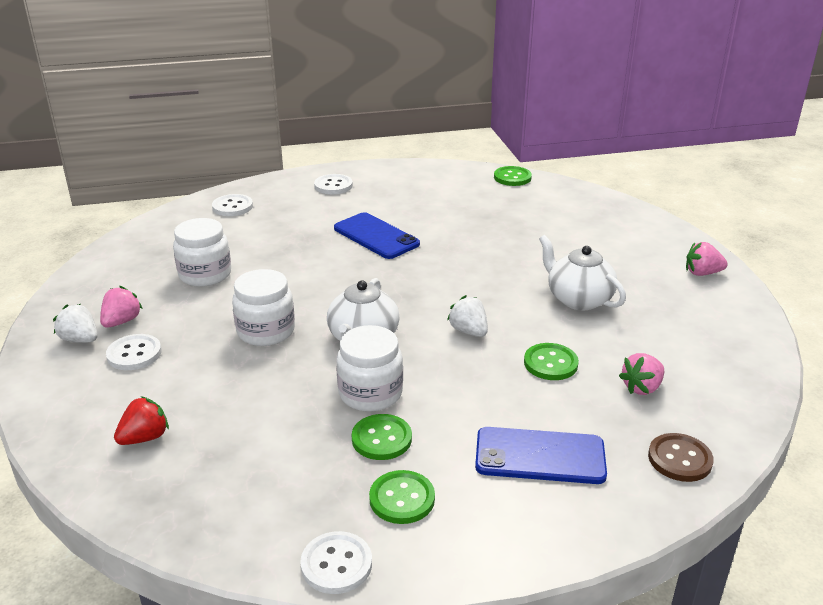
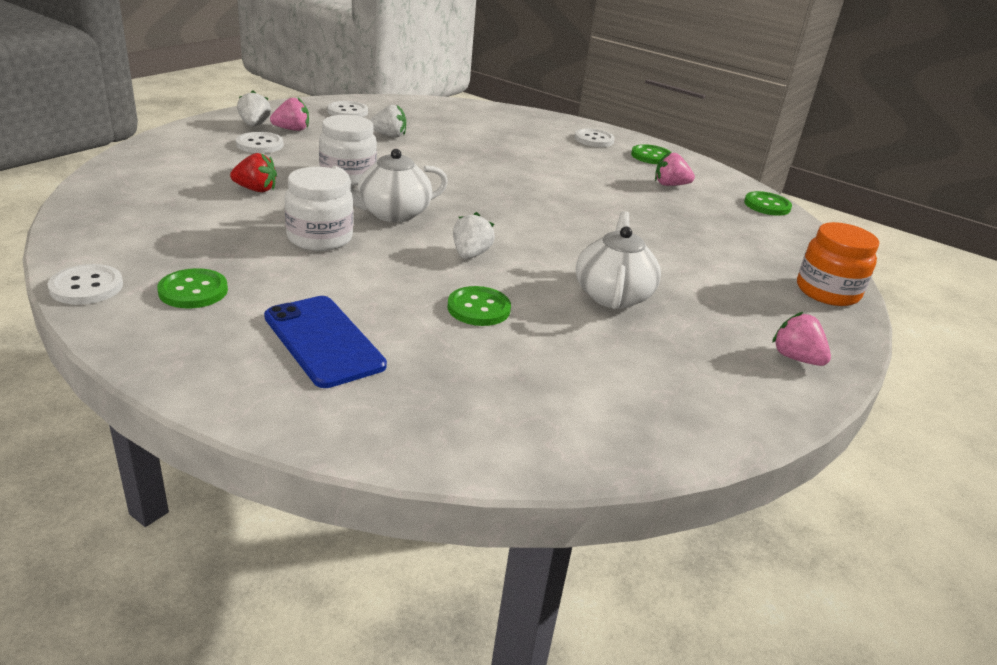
camera: 45 degrees right, 0 degrees up
(145, 438) = (168, 177): red strawberry -> red strawberry (256, 189)
(205, 275) = (389, 136): white jar -> white strawberry
(232, 207) = (494, 117): white button -> white button (347, 111)
(376, 236) = (549, 176): blue phone -> none
(381, 439) = (264, 260): green button -> green button (651, 156)
(639, 220) = (827, 292): none -> orange jar
(642, 388) = (510, 371): pink strawberry -> pink strawberry (670, 185)
(679, 459) = (412, 427): brown button -> none

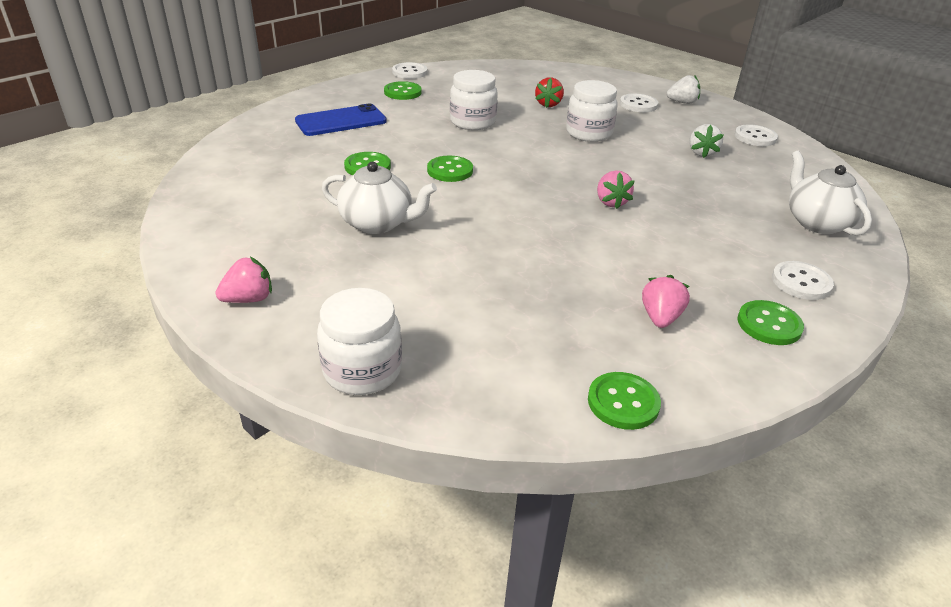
camera: 100 degrees right, 5 degrees up
(292, 129) = (683, 115): pink strawberry -> pink strawberry (611, 202)
(392, 213) = (520, 146): white teapot -> white teapot (817, 222)
(470, 255) = (450, 170): white strawberry -> green button
(827, 292) = (362, 370): orange jar -> white jar

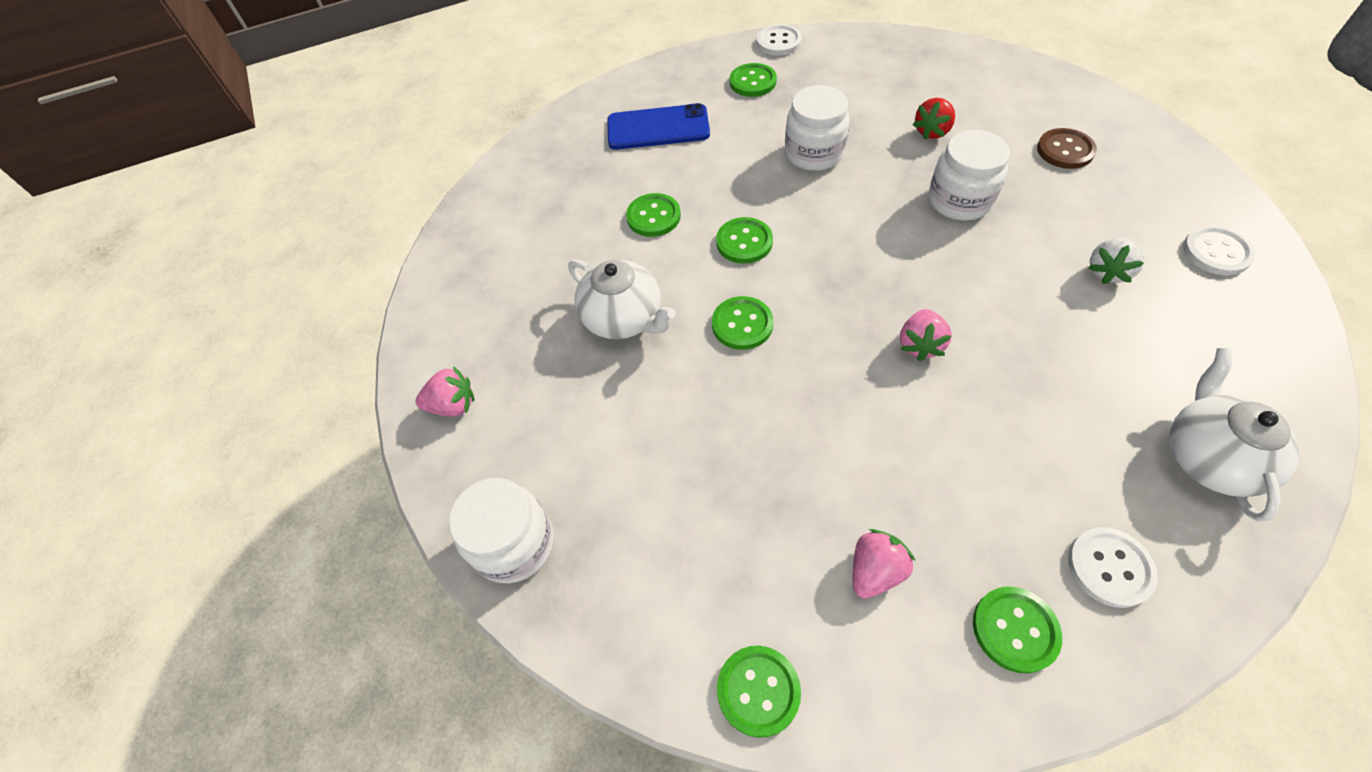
camera: 30 degrees right, 20 degrees up
(477, 212) = (742, 324): none -> green button
(638, 104) = (1065, 150): white button -> brown button
(682, 102) = (1138, 155): white strawberry -> none

